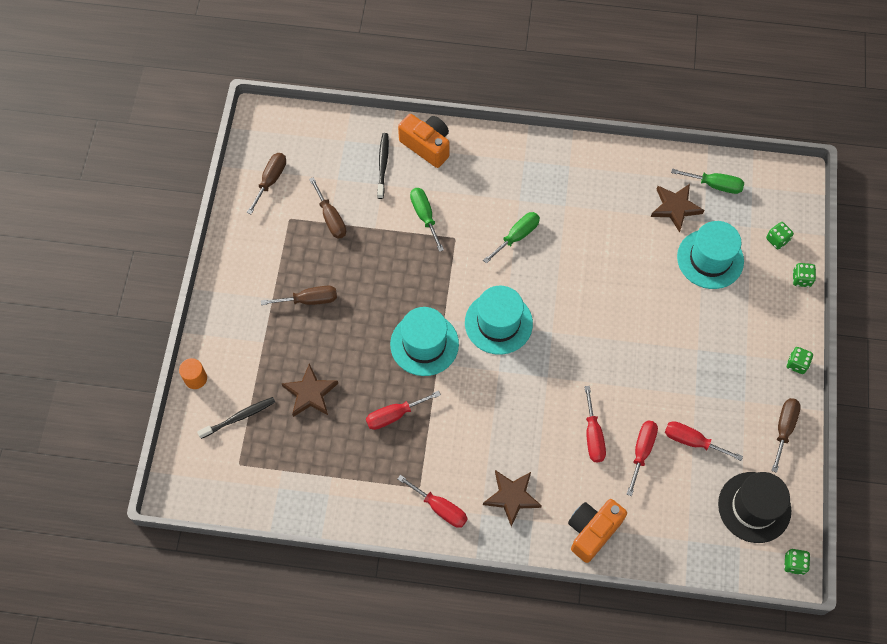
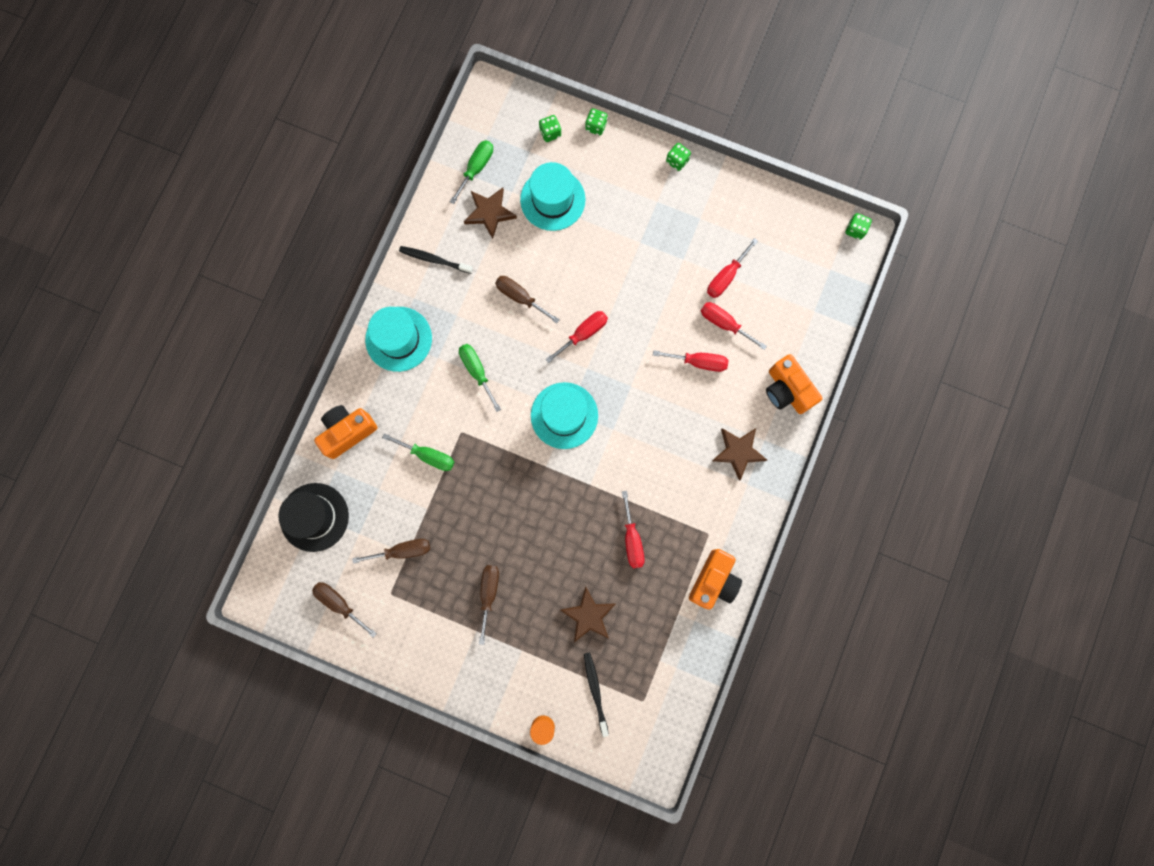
camera: 75 degrees left, 15 degrees up
(373, 503) = (713, 581): none -> orange camera
(383, 165) = (356, 482): black toothbrush -> black toothbrush (434, 260)
(424, 216) = (428, 455): green screwdriver -> green screwdriver turned 150 degrees counterclockwise
(424, 344) = (567, 492): turquoise hat -> turquoise hat (398, 339)
(440, 508) = (733, 520): red screwdriver -> red screwdriver (583, 334)
(754, 507) = (798, 245): black hat -> black hat (314, 517)
(784, 429) = (734, 194): brown screwdriver -> brown screwdriver (520, 297)

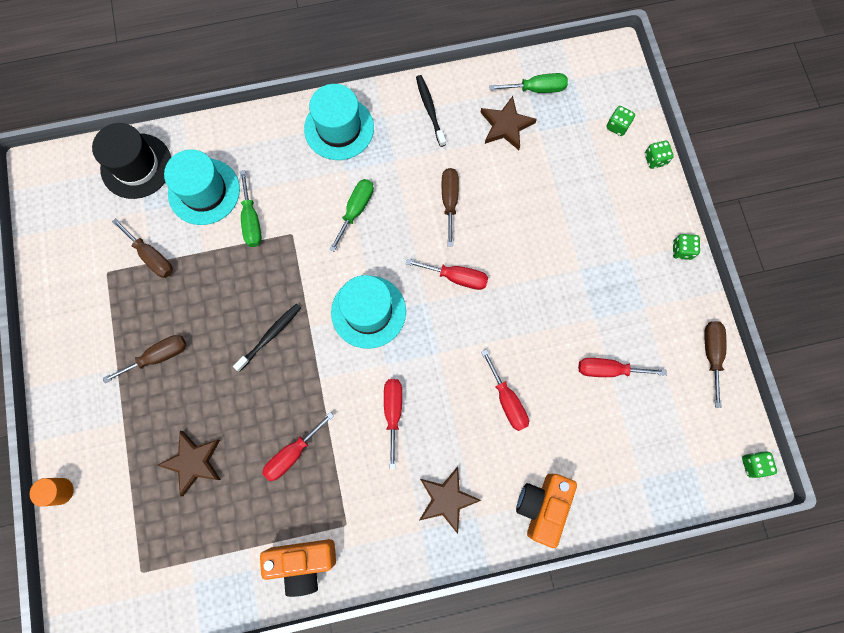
camera: 55 degrees right, 5 degrees down
(339, 603) = (72, 236): brown screwdriver -> brown screwdriver (711, 354)
(347, 432) = (228, 143): orange camera -> none
(552, 200) = (559, 168): turquoise hat -> turquoise hat (204, 191)
(595, 691) = (124, 518): black toothbrush -> black toothbrush (270, 336)
(724, 324) = (562, 399): red screwdriver -> red screwdriver (393, 412)

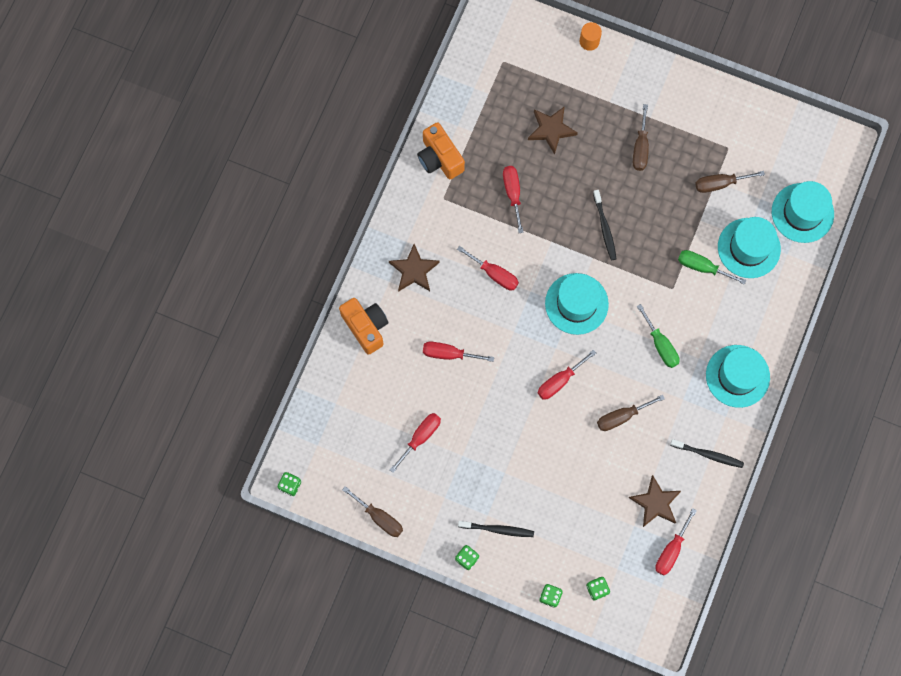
camera: 125 degrees right, 0 degrees up
(136, 166) = (802, 213): black hat -> turquoise hat
(303, 562) = (439, 158): orange camera -> orange camera turned 60 degrees counterclockwise
(449, 201) = (622, 417): brown screwdriver -> brown screwdriver turned 120 degrees clockwise
(536, 89) = (671, 550): green screwdriver -> red screwdriver
(635, 241) = (497, 529): none -> black toothbrush

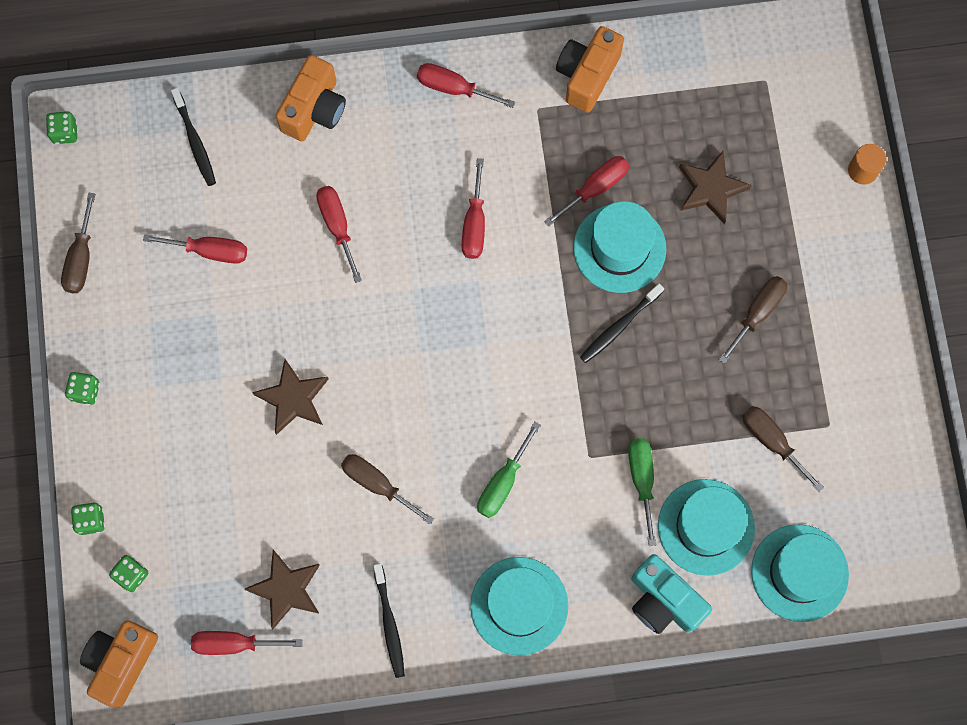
camera: 60 degrees right, 0 degrees up
(414, 270) = (421, 125): brown star -> brown star (293, 398)
(497, 529) = (143, 409): black toothbrush -> black toothbrush (195, 141)
(559, 381) = (380, 380): red screwdriver -> red screwdriver (453, 88)
(576, 304) = (495, 346): turquoise hat -> turquoise hat (619, 248)
(640, 148) = (757, 313): brown screwdriver -> brown screwdriver turned 150 degrees clockwise
(646, 622) = (121, 662): none -> orange camera
(778, 295) = (663, 601): none -> turquoise camera

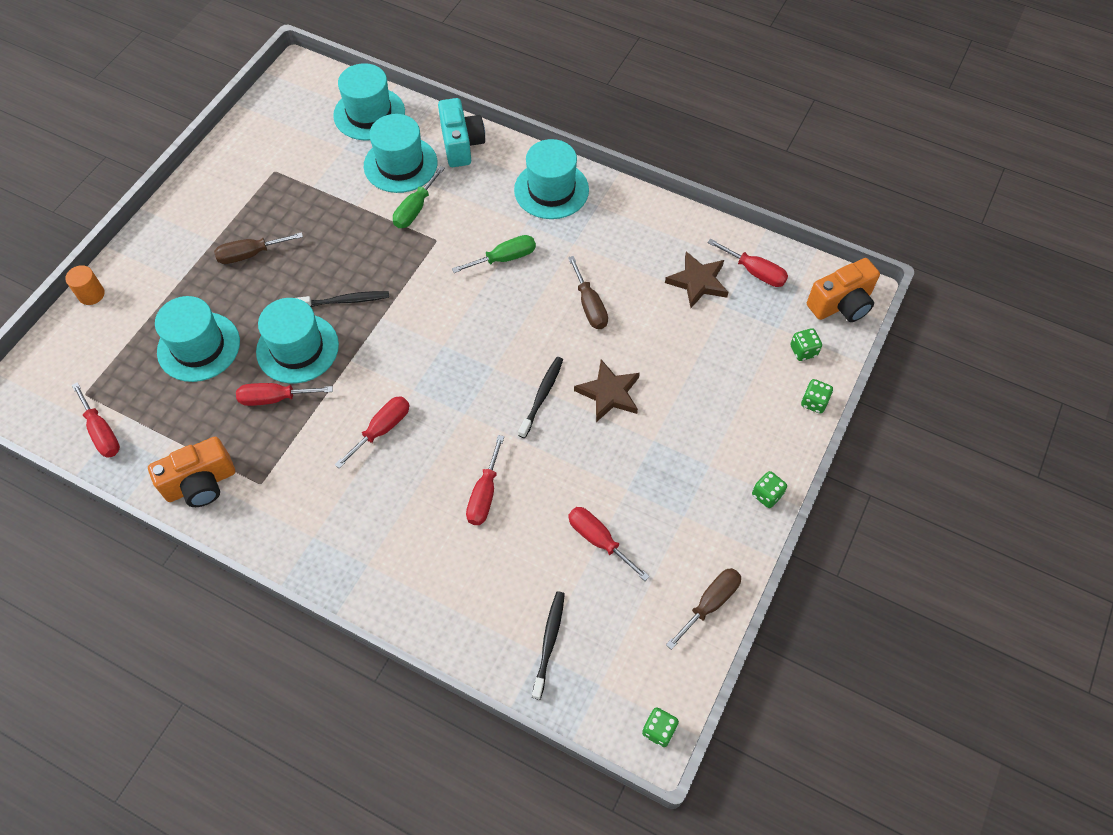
camera: 145 degrees left, 15 degrees down
(314, 109) = (430, 602): orange camera -> none
(389, 623) = (642, 226): black toothbrush -> black toothbrush (542, 396)
(453, 88) = (307, 543): red screwdriver -> red screwdriver (102, 432)
(711, 189) = (198, 347): brown star -> turquoise hat
(772, 442) = (316, 182): brown screwdriver -> none

